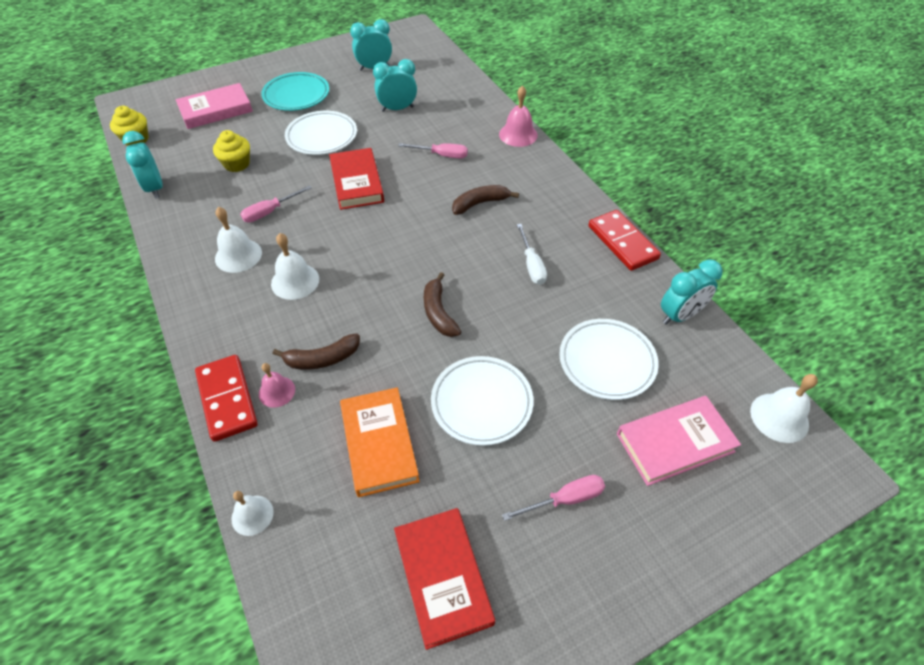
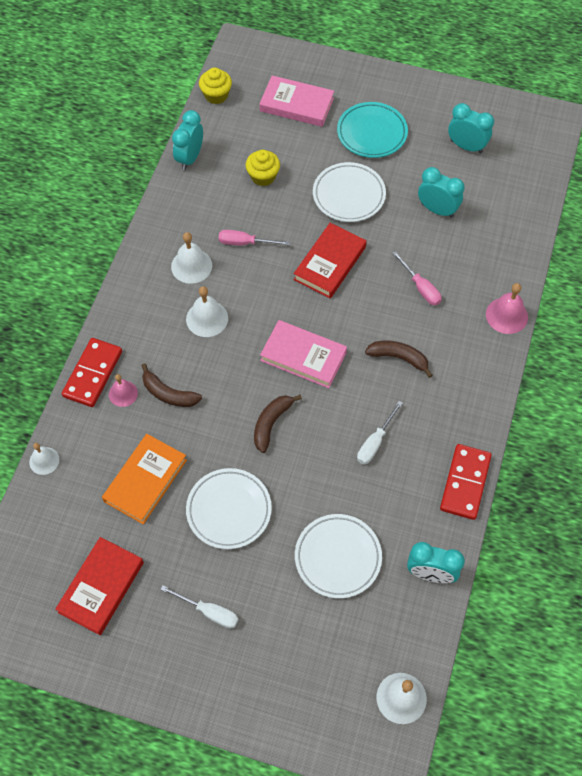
camera: 45 degrees right, 10 degrees up
(565, 499) = (209, 612): pink screwdriver -> white screwdriver
(675, 443) = (313, 646): pink book -> pink book (303, 356)

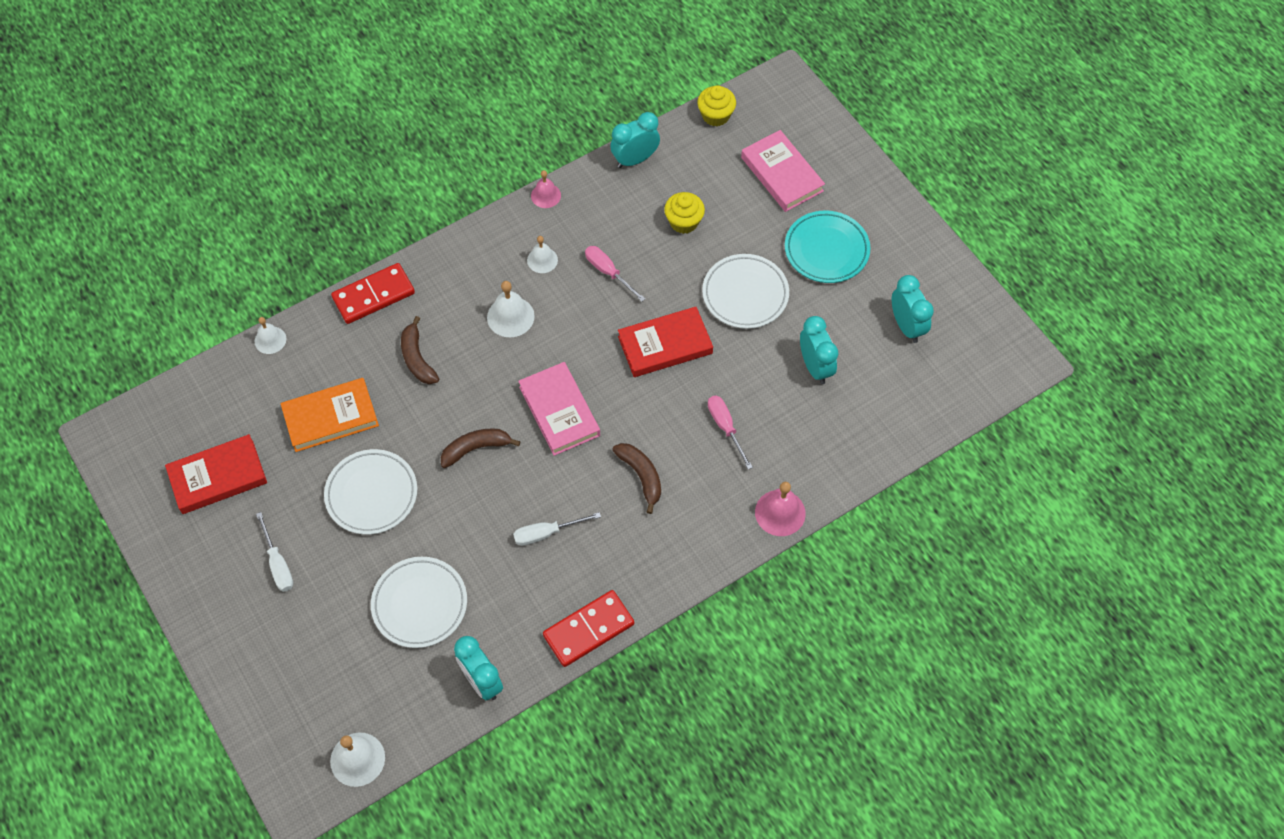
camera: 40 degrees right, 0 degrees up
(123, 393) = (381, 330): pink bell -> pink bell (546, 195)
(191, 266) = (542, 260): white bell -> white bell, size x0.66
(420, 287) = (725, 427): pink screwdriver -> pink screwdriver turned 150 degrees clockwise

